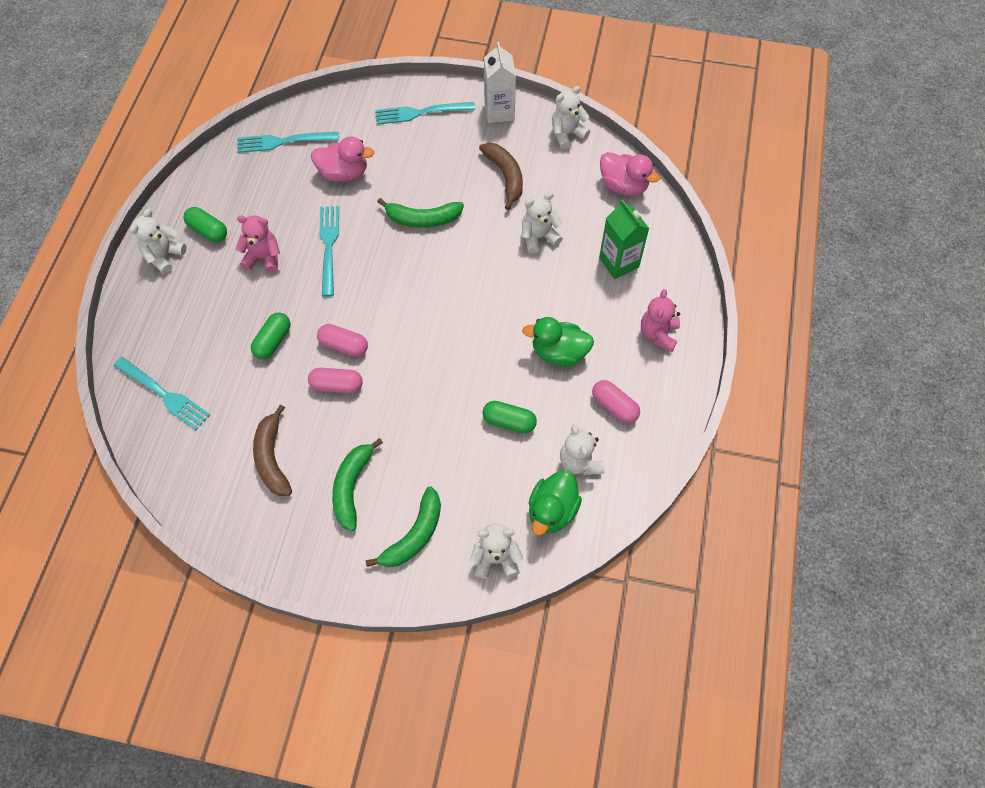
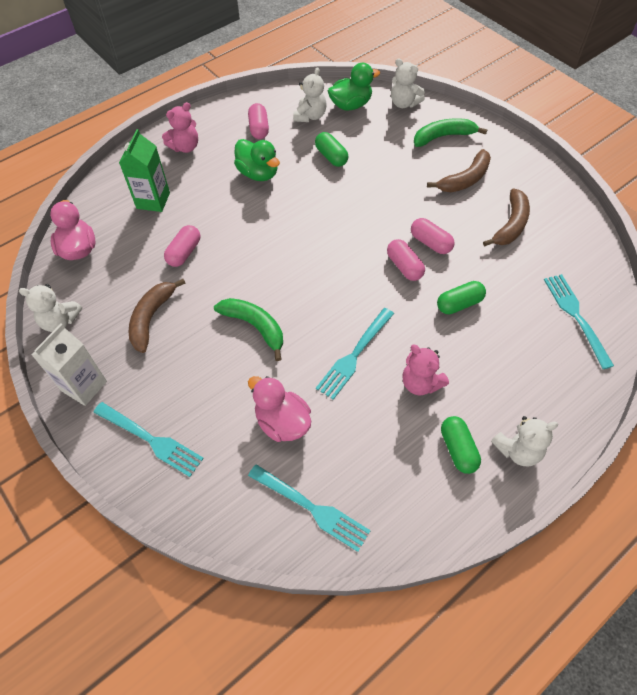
camera: 140 degrees left, 5 degrees down
(352, 487) = (465, 179): green banana -> brown banana
(538, 237) = (184, 252): white teddy bear -> pink capsule

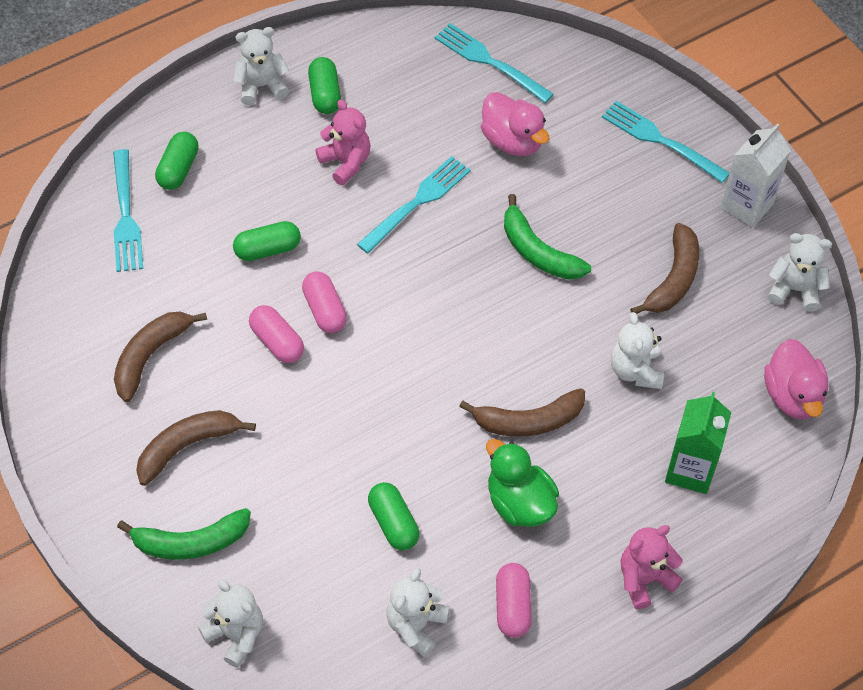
camera: 175 degrees left, 0 degrees up
(184, 252) = (635, 370): pink capsule -> white teddy bear
(255, 215) = (528, 421): none -> brown banana
(351, 105) = (336, 644): green duck -> none
(554, 360) = (178, 169): none -> green capsule

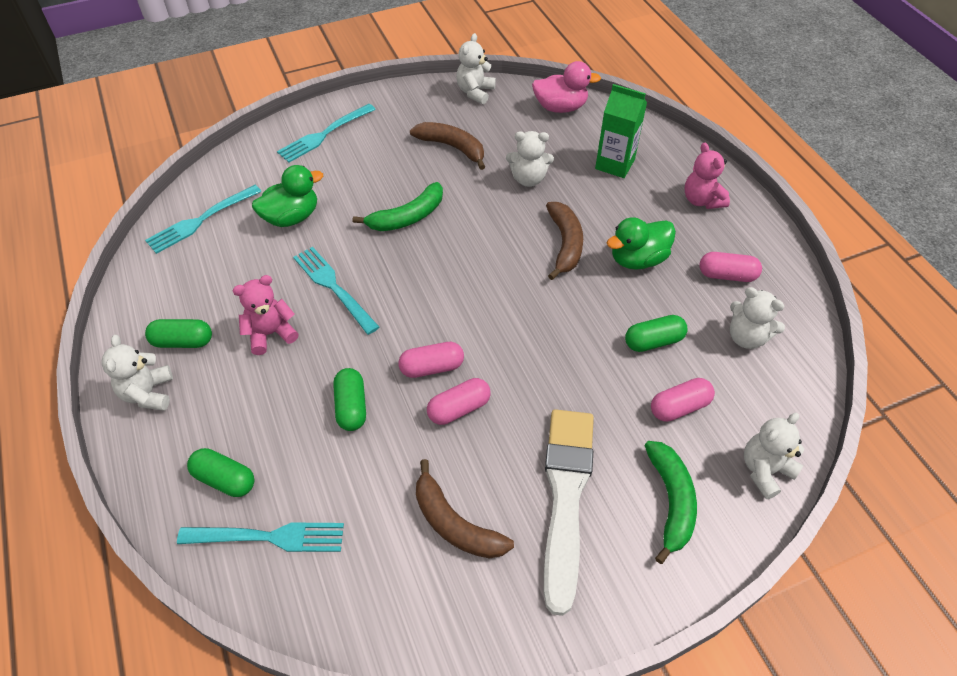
camera: 80 degrees left, 5 degrees down
(187, 447) = (566, 496): brown banana -> white brush
(306, 550) = (679, 407): none -> pink capsule
(512, 141) = (291, 217): pink duck -> green duck
(747, 205) = (398, 102): white carton -> none

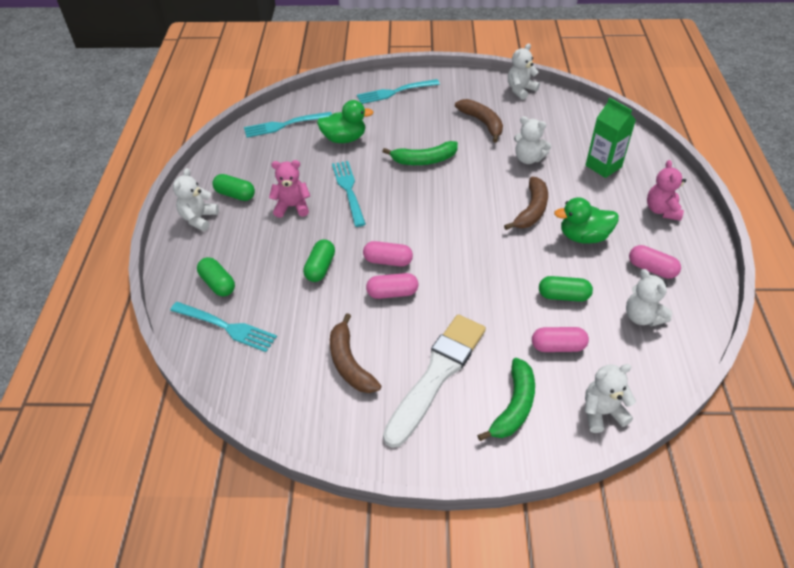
camera: 25 degrees right, 5 degrees down
(560, 107) = (582, 116): pink duck -> none

